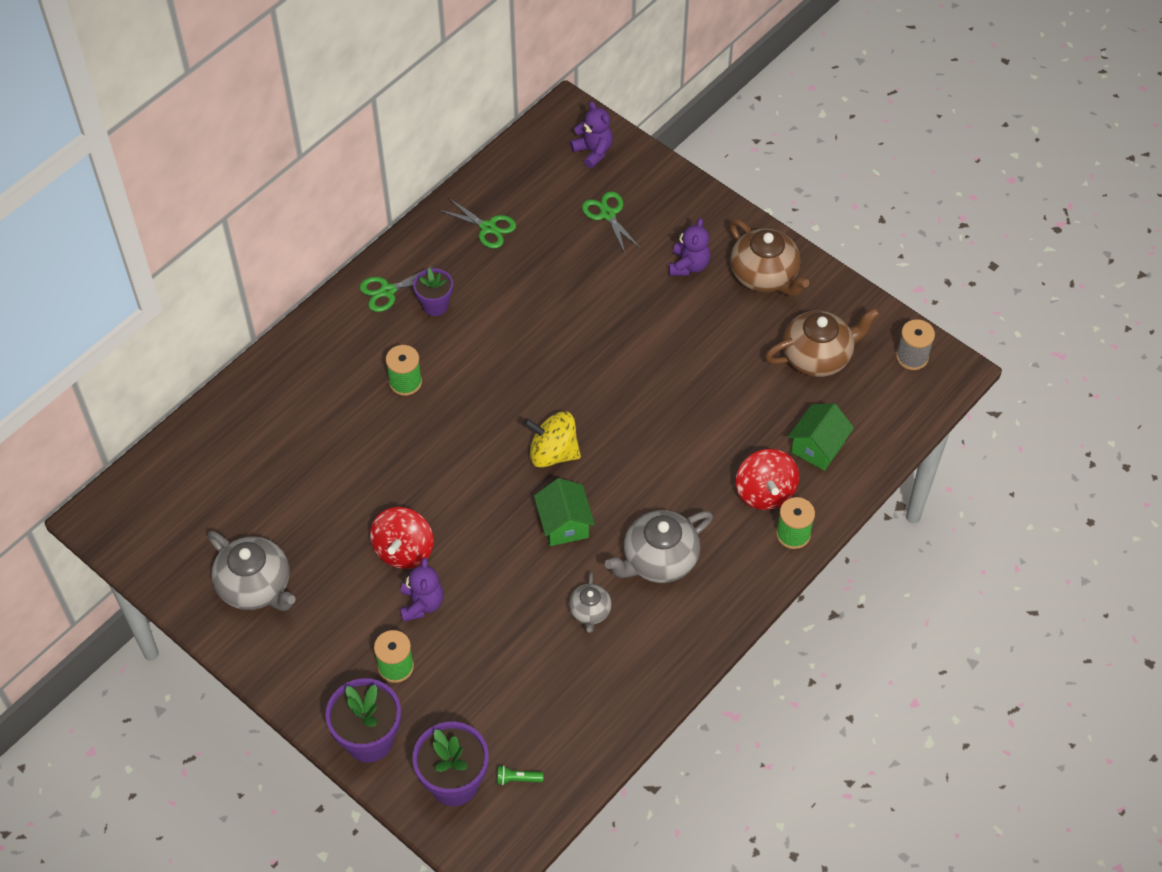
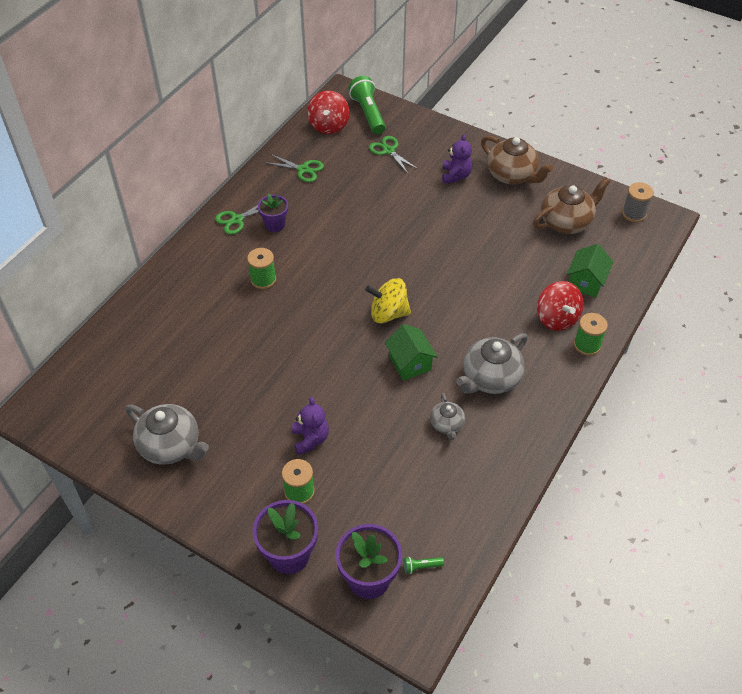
camera: 10 degrees left, 5 degrees down
(404, 550) = (287, 400): red spinning top -> red spinning top (329, 125)
(593, 151) = (368, 113): purple teddy bear -> green flashlight

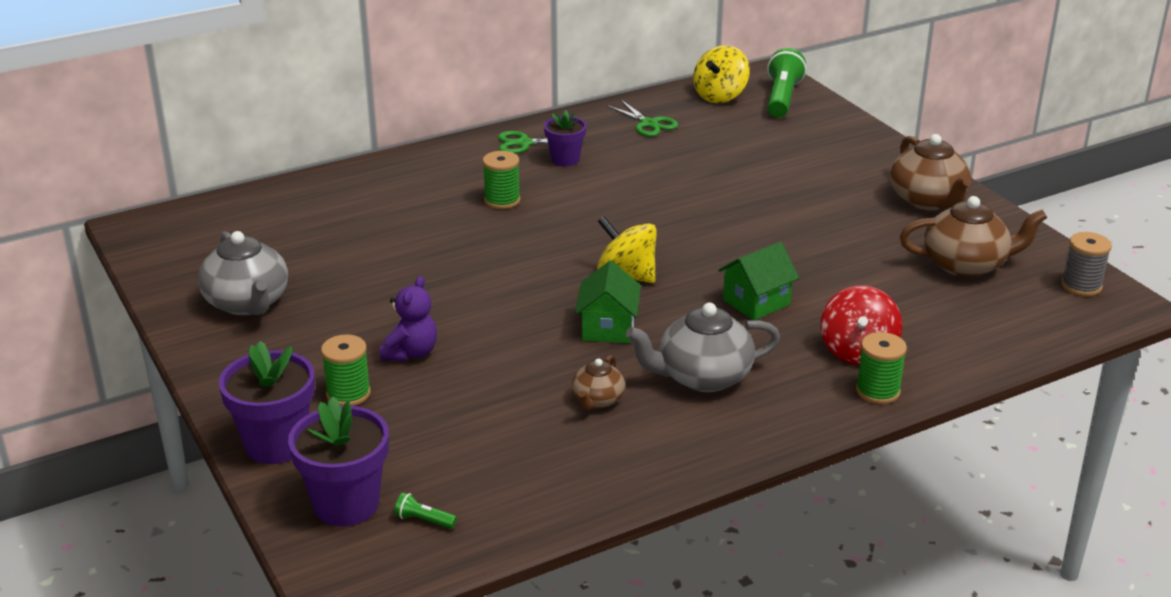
camera: 30 degrees right, 20 degrees down
(329, 125) = (720, 96): red spinning top -> yellow spinning top
(388, 150) = (776, 136): green scissors -> none
(447, 425) = (597, 400): grey teapot -> brown teapot
(456, 175) = (846, 180): purple teddy bear -> none
(586, 282) = (938, 330): green house -> green house (756, 302)

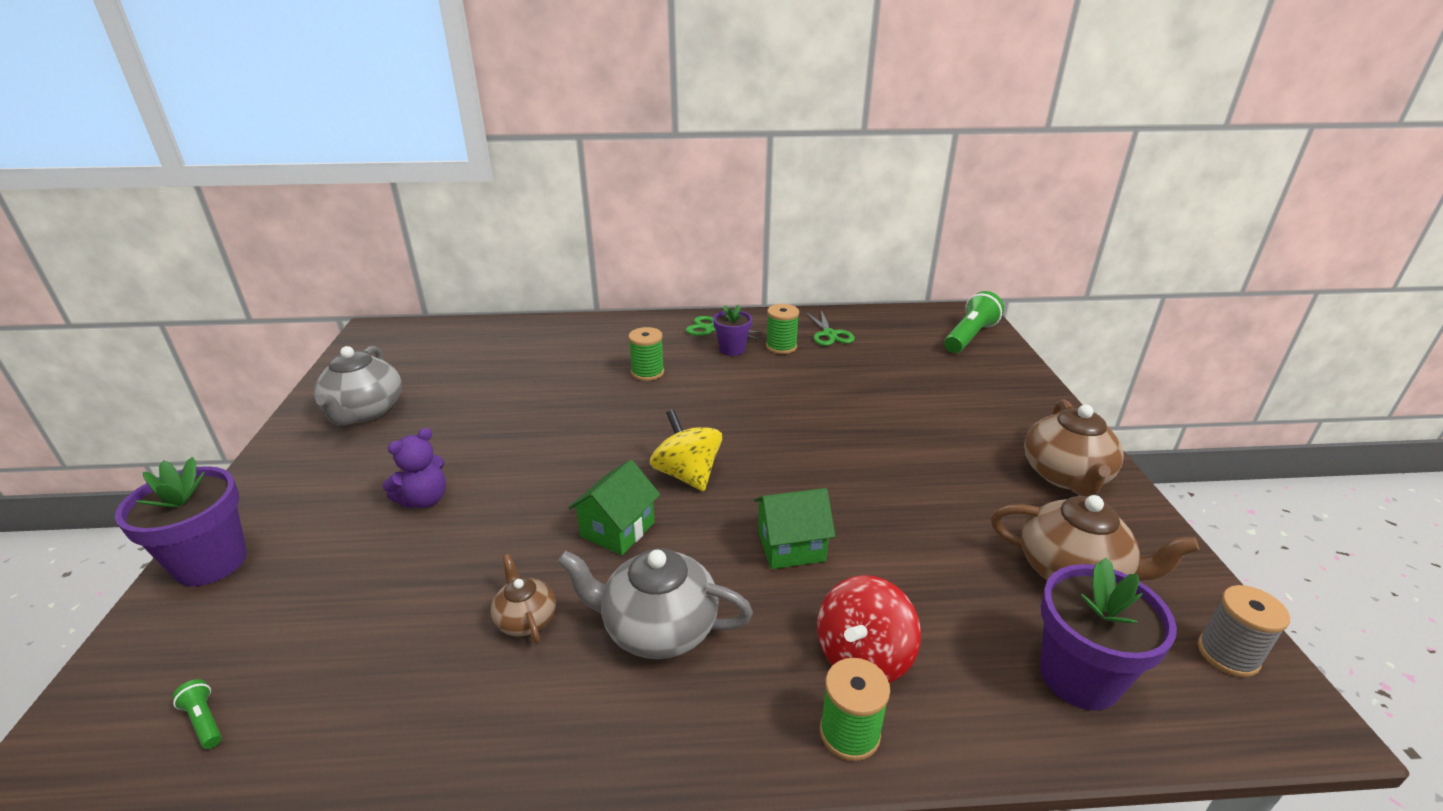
camera: 25 degrees right, 0 degrees up
(346, 504) = (171, 664): purple flower pot -> purple flower pot (1079, 677)
(348, 394) = (328, 527): green spool -> green spool (781, 347)
(597, 400) = (525, 619): brown teapot -> brown teapot turned 105 degrees clockwise
(720, 96) = (912, 323): yellow spinning top -> none

